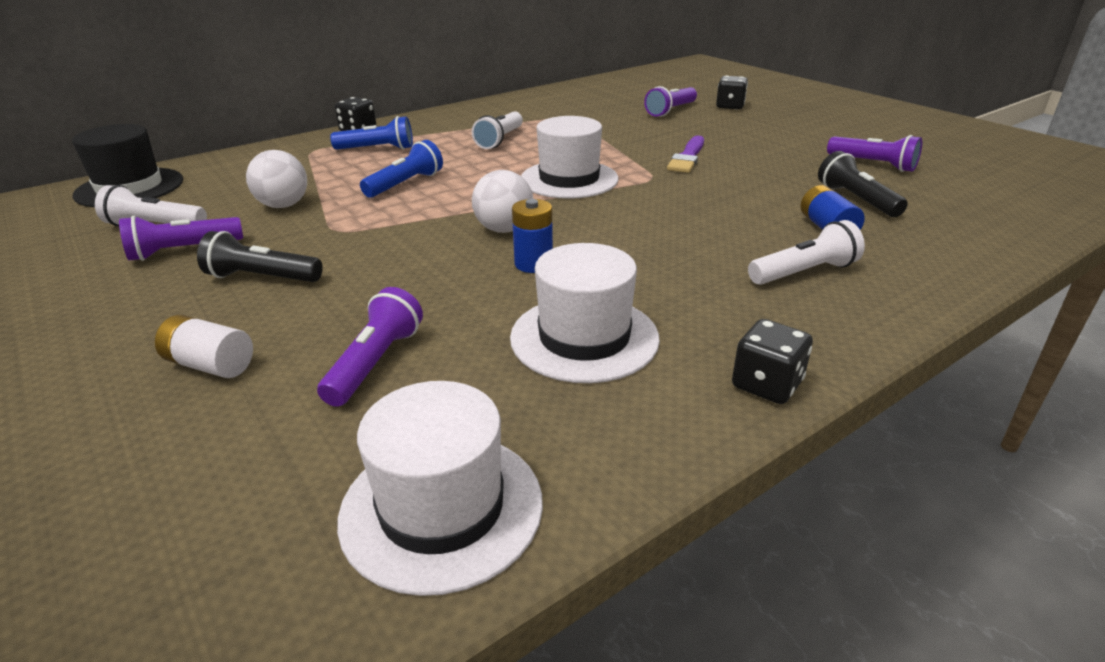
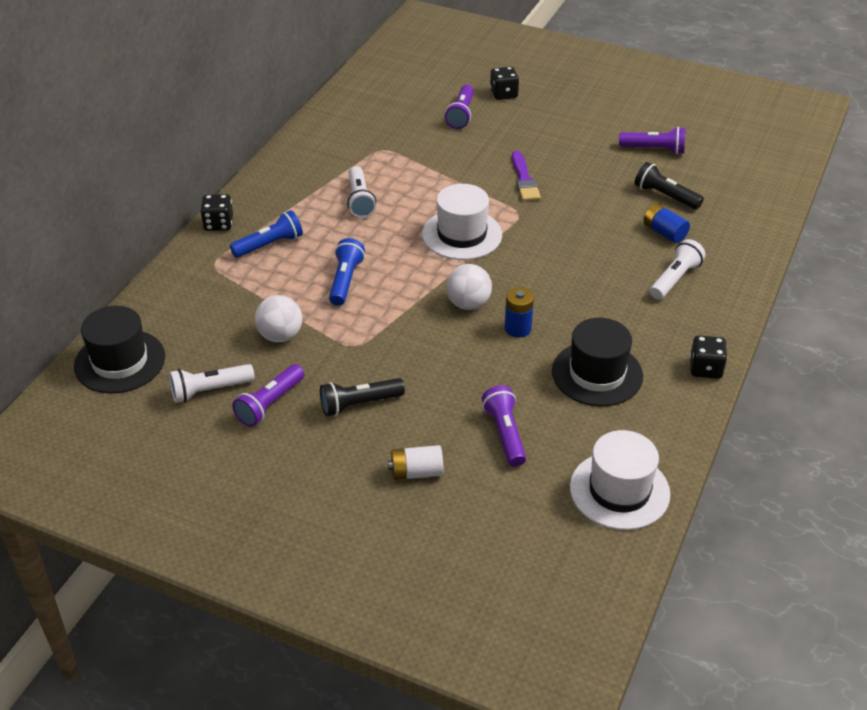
camera: 30 degrees left, 10 degrees up
(584, 338) = (597, 374): white hat -> black hat

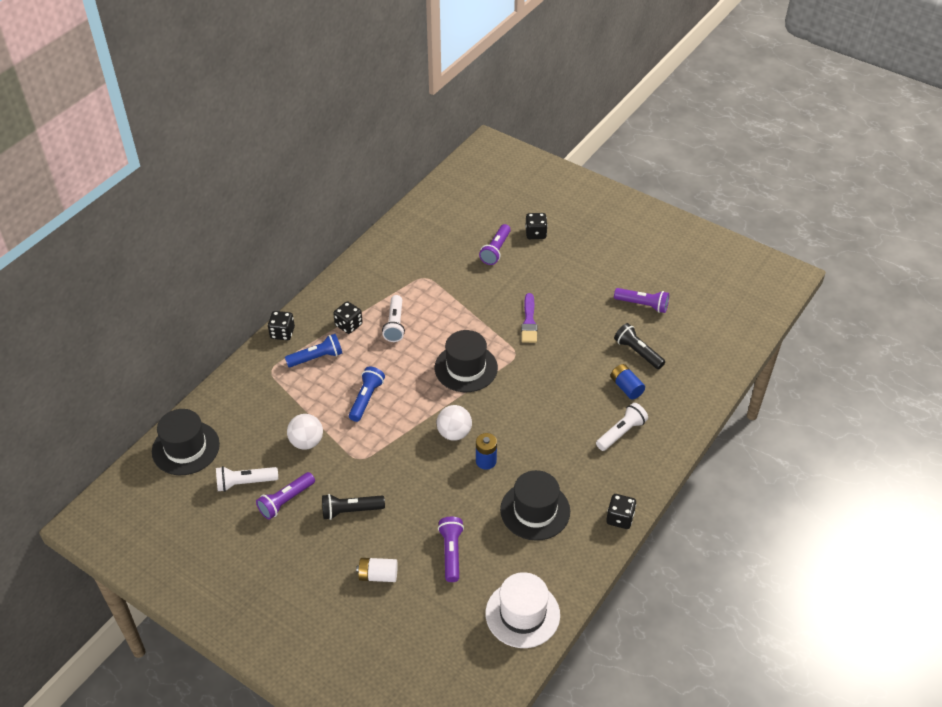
camera: 10 degrees right, 5 degrees up
(301, 207) = (348, 325): none -> black dice
(462, 234) = (466, 368): white hat -> black hat

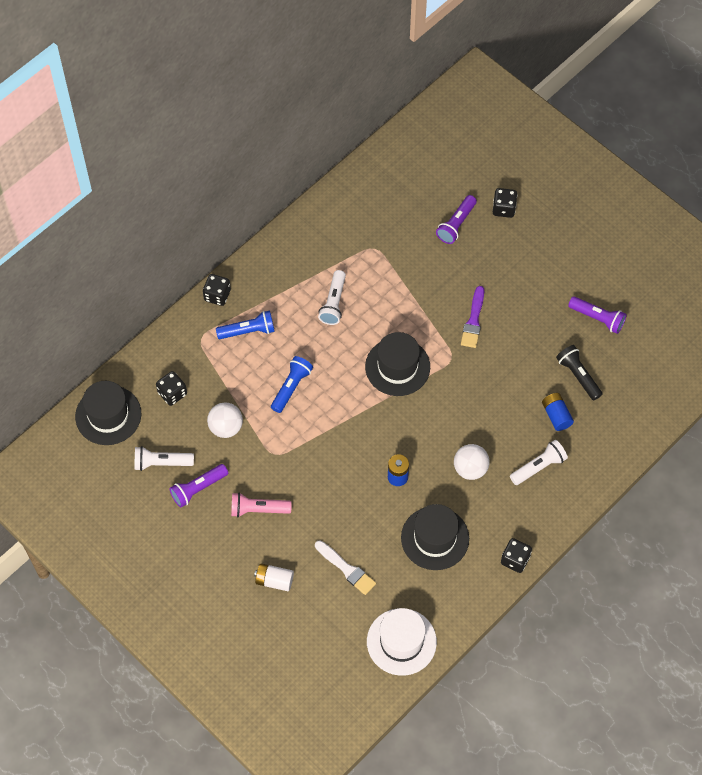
camera: 10 degrees right, 15 degrees up
(348, 325) = (286, 296): black dice -> black dice (172, 393)
(350, 511) = (258, 509): black flashlight -> pink flashlight
(451, 553) = (346, 569): purple flashlight -> white brush
(454, 433) = (372, 441): white ball -> white ball (470, 469)

